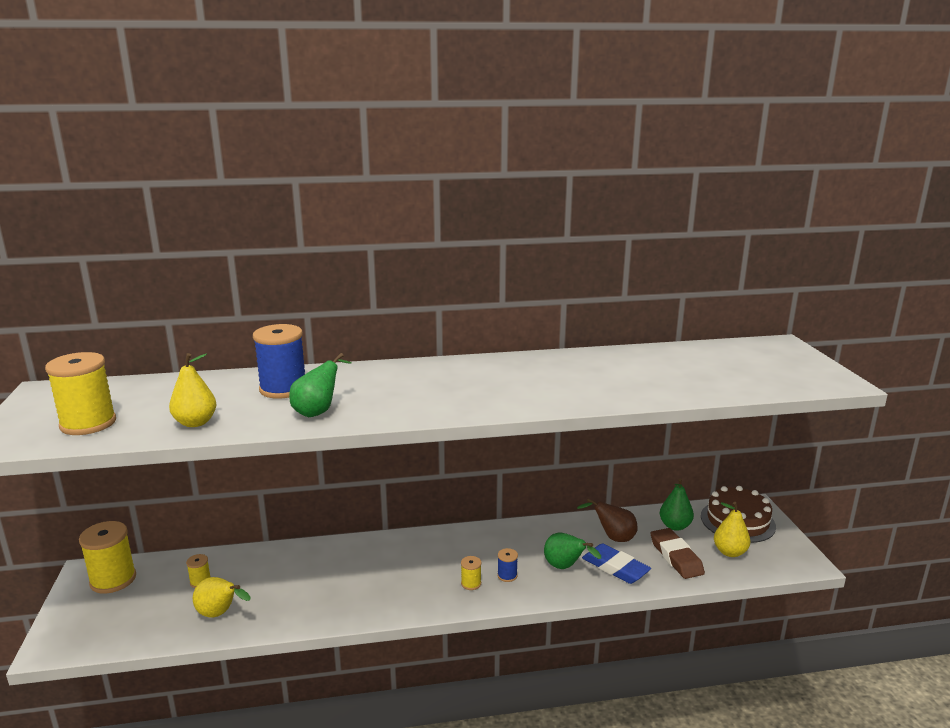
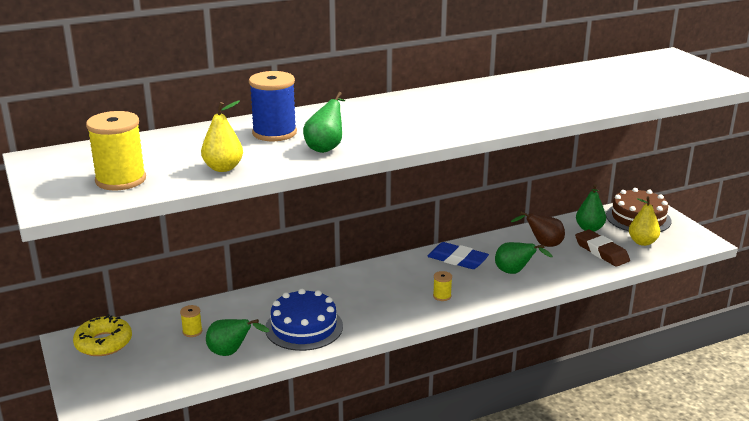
camera: 15 degrees left, 5 degrees up
(113, 580) = (103, 343): yellow spool -> yellow donut
(220, 614) = (231, 353): yellow pear -> green pear
(309, 596) = (304, 327): none -> blue cake
(507, 575) = (469, 286): blue spool -> none
(615, 567) = (556, 266): blue eraser -> blue eraser (457, 259)

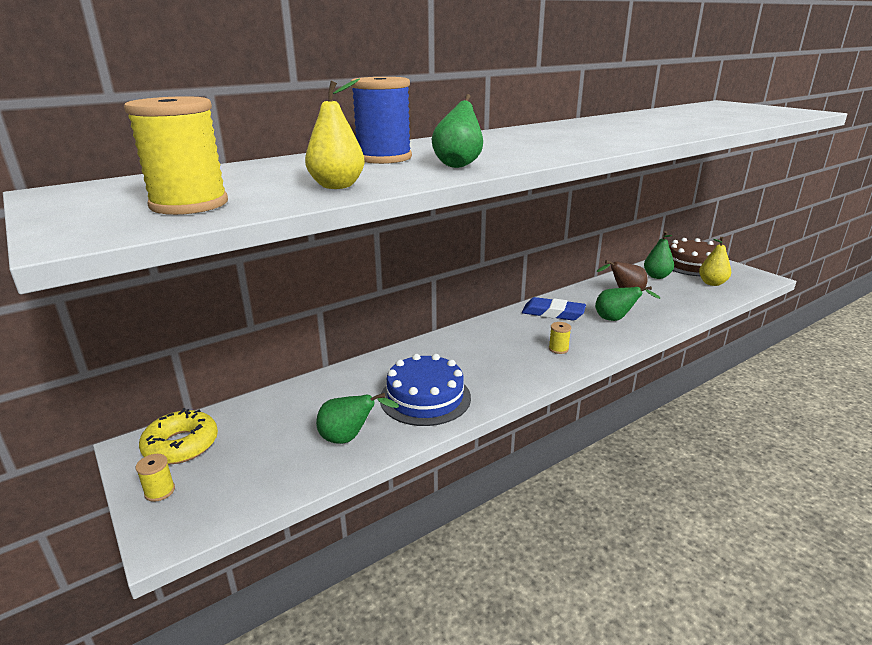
camera: 10 degrees left, 0 degrees up
(192, 331) = (293, 417): yellow spool -> yellow spool (160, 491)
(601, 252) = (682, 294): brown eraser -> none

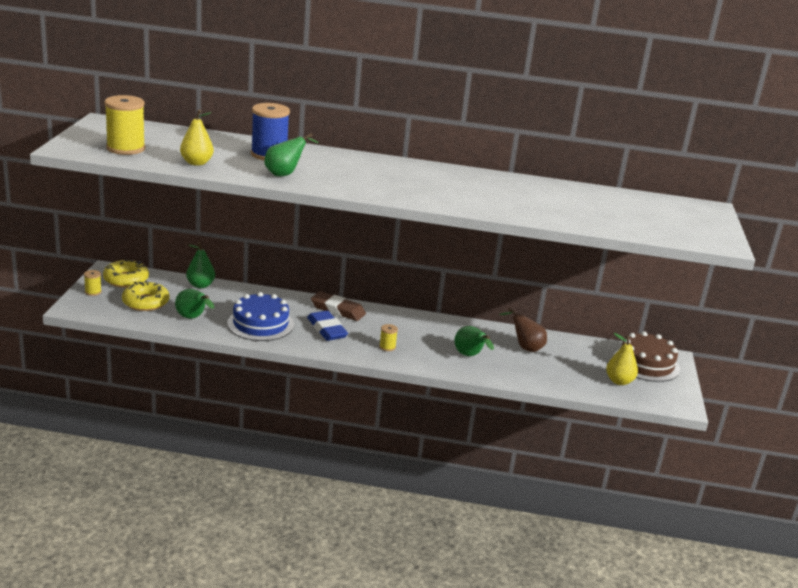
camera: 40 degrees right, 0 degrees up
(258, 457) = (145, 302): none -> yellow donut
(457, 342) = (338, 310): none -> brown eraser
(553, 313) = (437, 329): blue eraser -> blue eraser (327, 329)
(656, 276) = (586, 353): green pear -> green pear (200, 285)

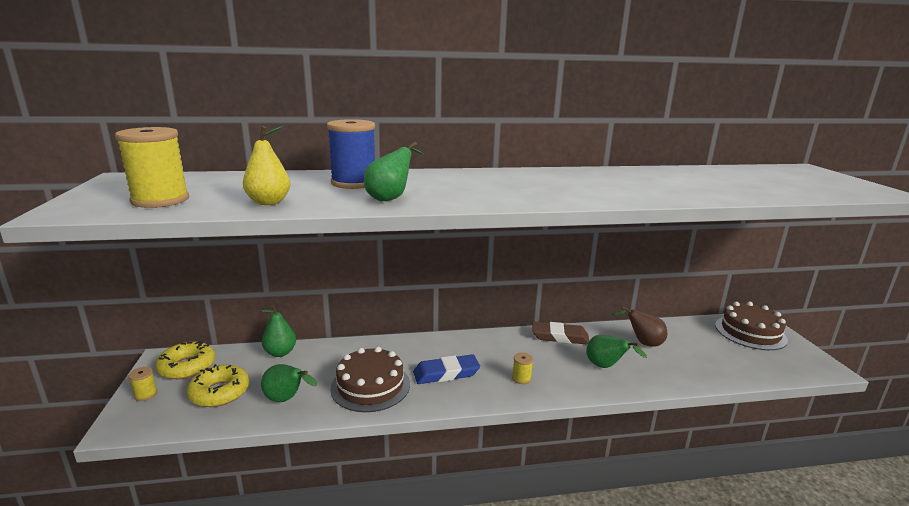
camera: 15 degrees left, 5 degrees down
(260, 324) = (370, 386): blue cake -> brown cake
(327, 329) = (446, 373): blue eraser -> blue eraser turned 60 degrees counterclockwise
(338, 310) = (442, 346): brown eraser -> brown eraser (560, 337)
(619, 381) = (753, 358): yellow pear -> none

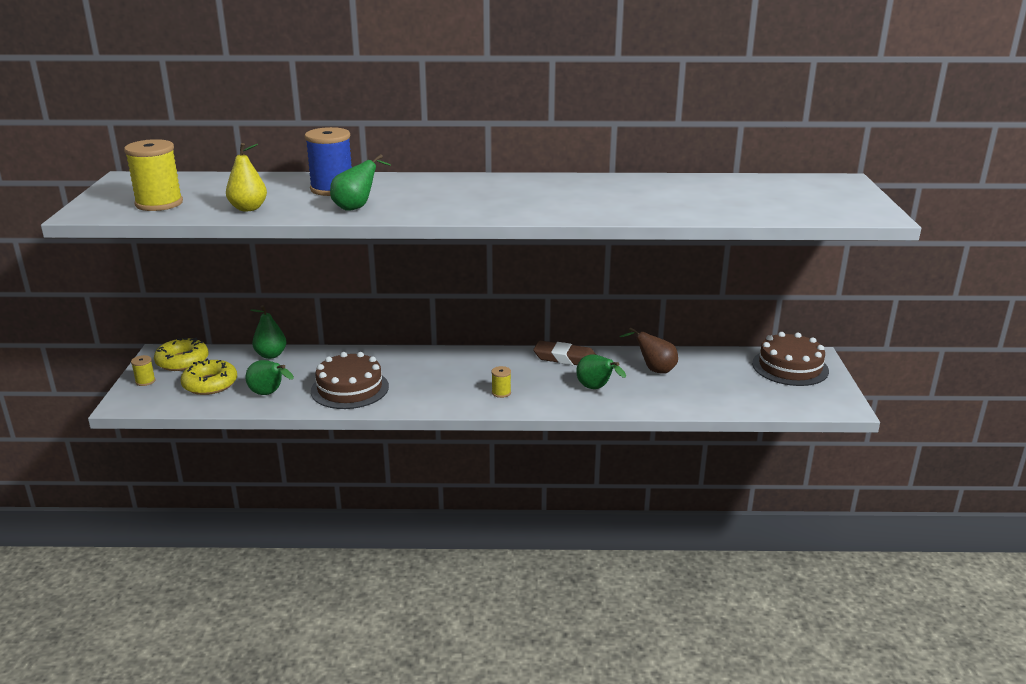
camera: 10 degrees right, 5 degrees up
(446, 373) = (427, 383): blue eraser -> none

